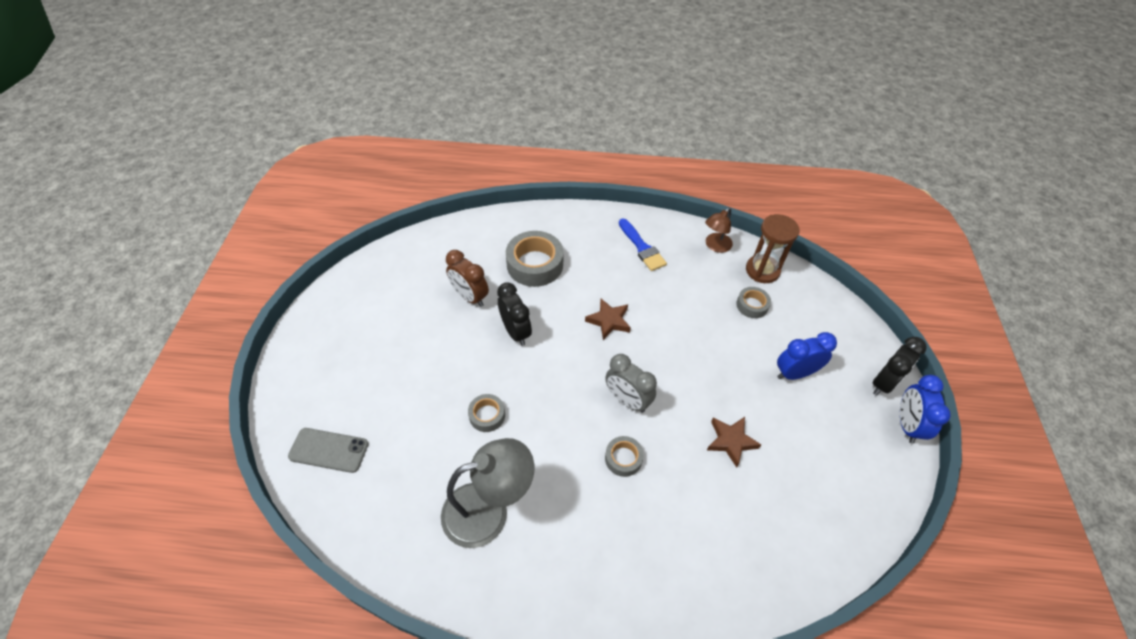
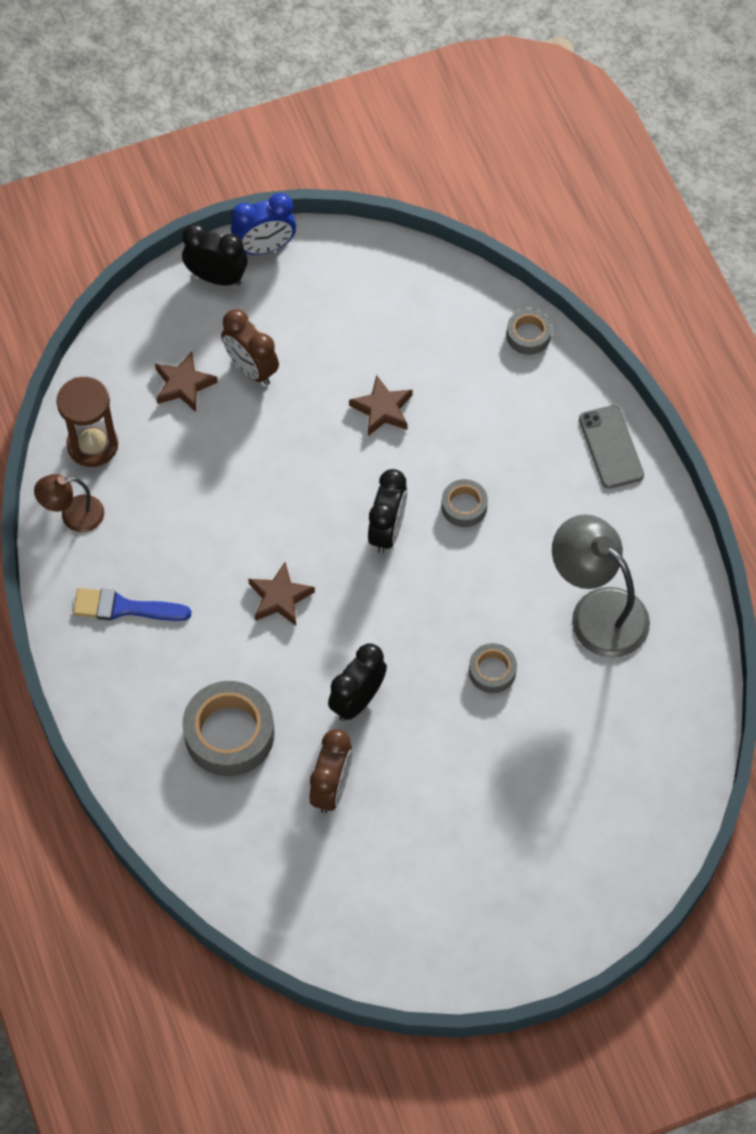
camera: 115 degrees left, 10 degrees up
(329, 450) = (631, 816): grey phone -> grey phone (611, 447)
(627, 400) = (387, 531): grey clock -> black clock
(642, 247) = (124, 608): blue brush -> blue brush turned 120 degrees counterclockwise
(715, 246) = (73, 516): brown lamp -> brown lamp turned 150 degrees clockwise
(752, 305) = (164, 441): grey tape -> grey tape (528, 335)
(793, 331) = (183, 384): none -> brown star
(795, 373) = (251, 369): blue clock -> brown clock

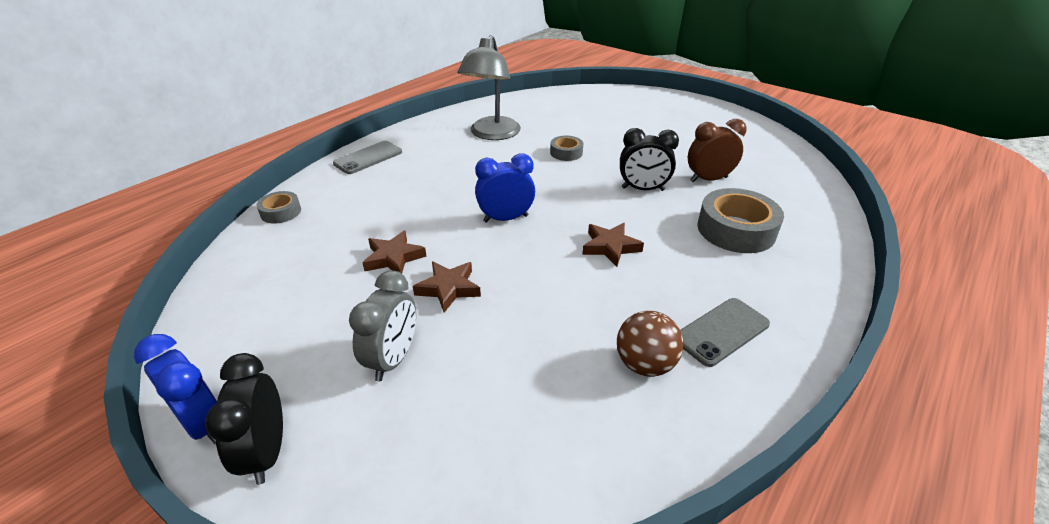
camera: 120 degrees left, 25 degrees down
(73, 516) = (680, 425): brown lamp -> none
(92, 445) = (583, 457): brown hourglass -> none
(124, 608) = (721, 331): blue brush -> grey phone
(133, 529) = (645, 364): none -> brown ball
(183, 384) = (445, 408): brown star -> brown star (448, 288)
(251, 369) = (393, 359): brown clock -> grey clock
(387, 531) = (505, 218): black clock -> blue clock
(464, 506) = (457, 194): grey tape -> none

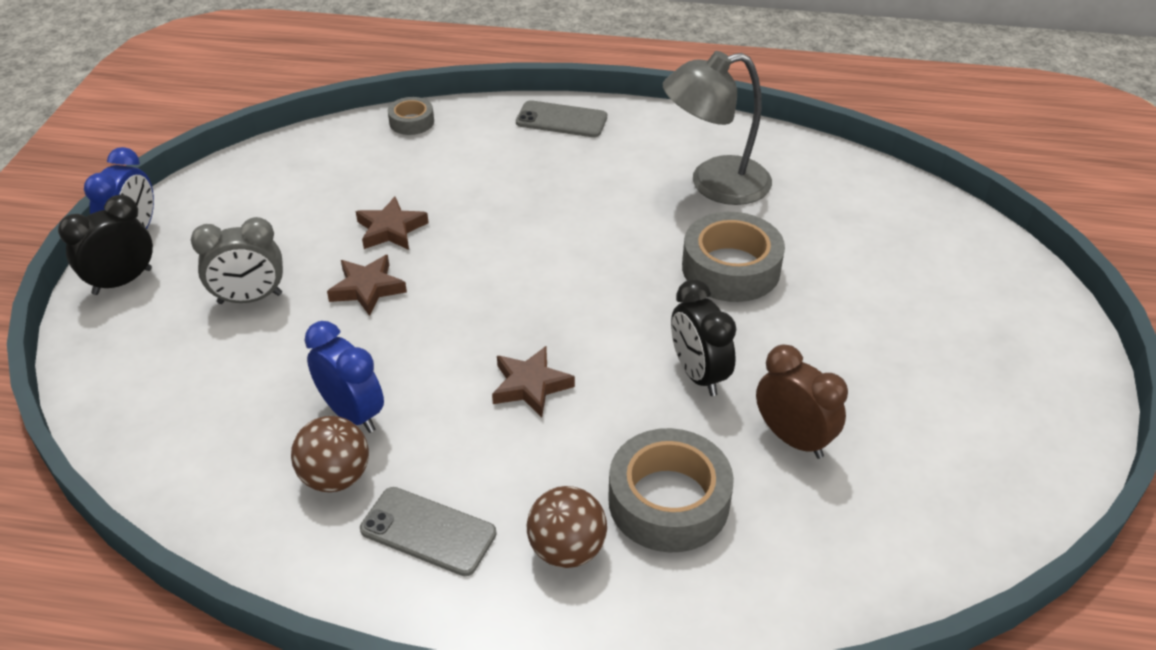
camera: 60 degrees right, 5 degrees up
(505, 218) = (523, 277): blue clock -> blue clock (352, 414)
(566, 153) = (731, 268): grey tape -> grey tape, size x1.88
(760, 277) = (567, 549): none -> brown ball

